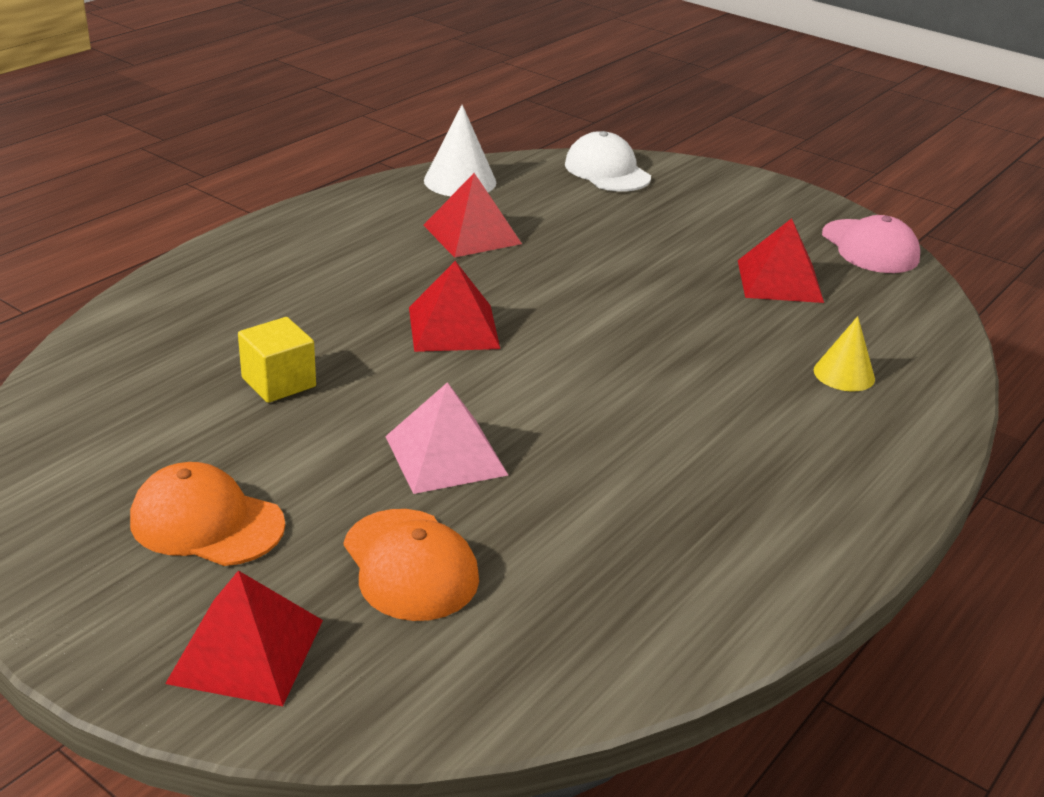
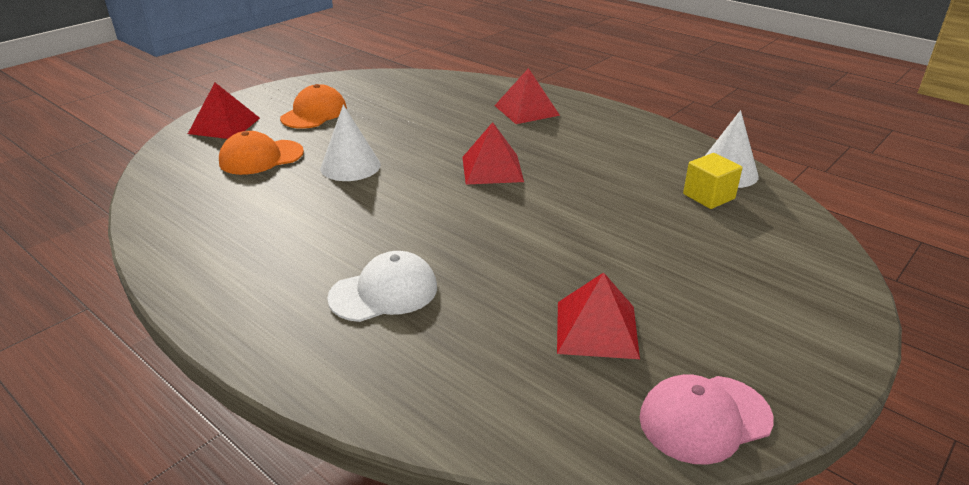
camera: 95 degrees right, 0 degrees up
(279, 382) = (430, 122): yellow cube -> yellow cube (708, 196)
(445, 455) = (350, 166): pink pyramid -> white cone
(472, 234) = (632, 176): red pyramid -> red pyramid (526, 110)
(607, 171) = (800, 244): white cap -> white cap (384, 292)
(844, 374) = (423, 343): yellow cone -> none

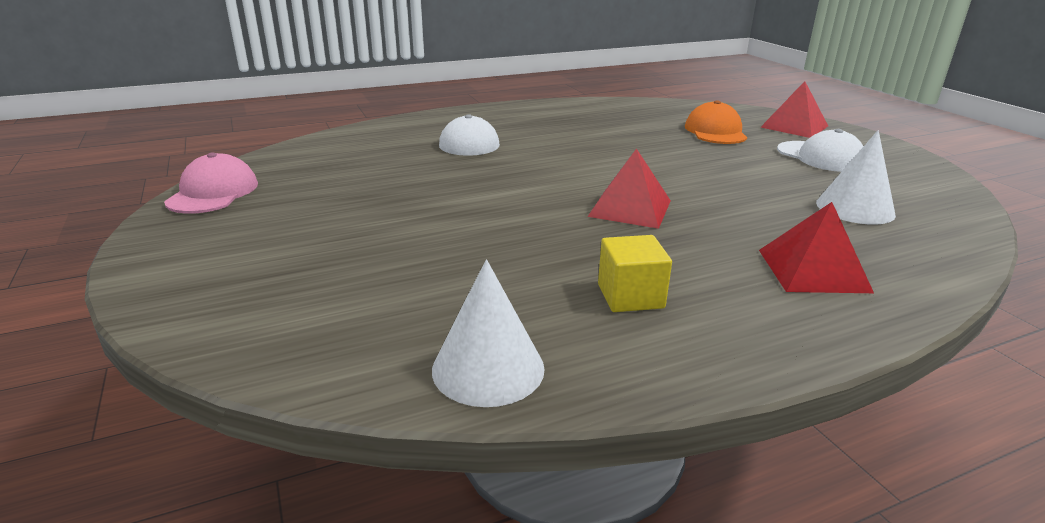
camera: 115 degrees right, 5 degrees down
(314, 113) = (820, 157): orange cap -> white cap
(350, 166) = (678, 155): white cone -> white cone (855, 208)
(597, 329) = (336, 187): red pyramid -> none
(708, 196) = (443, 318): yellow cube -> yellow cube (630, 296)

